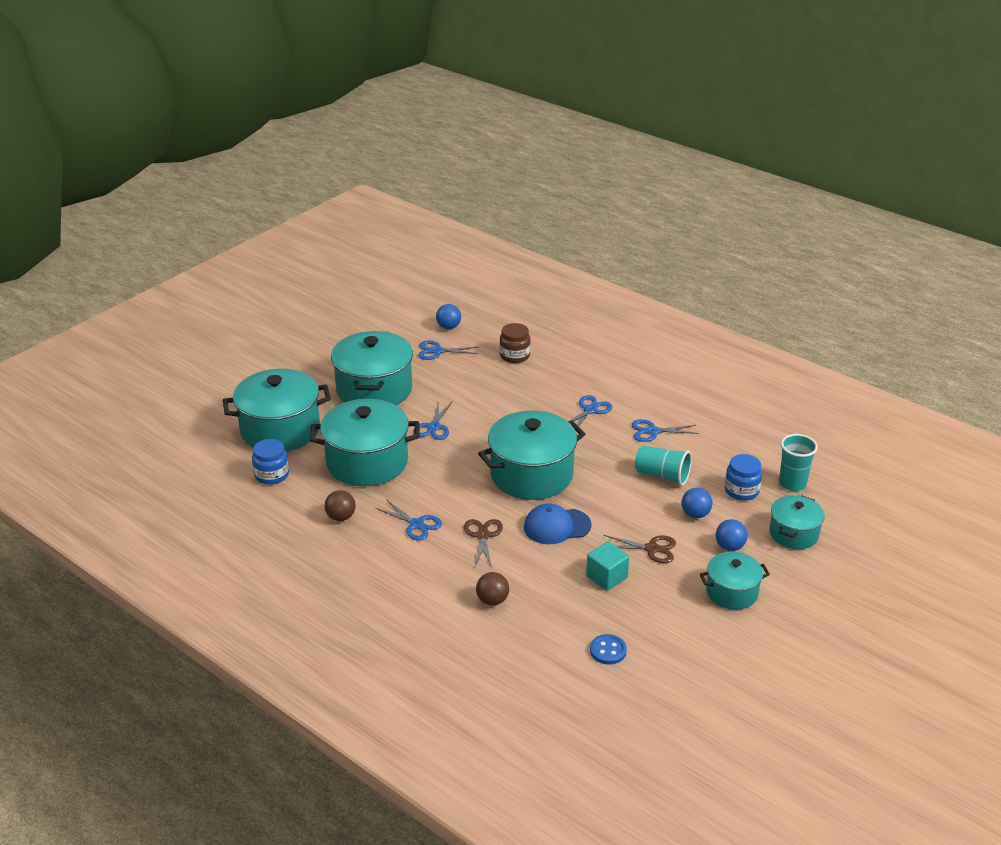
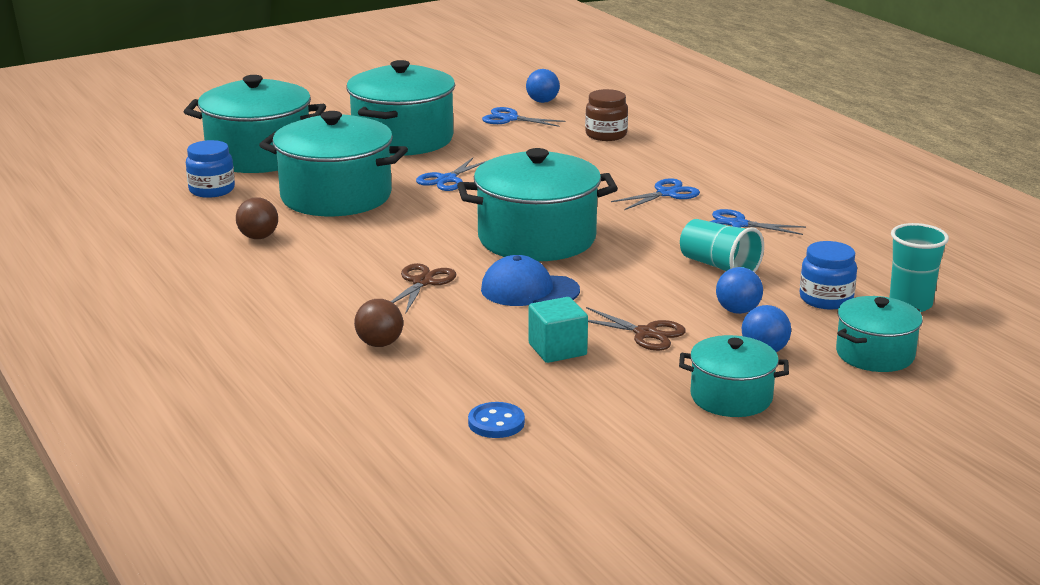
camera: 20 degrees right, 10 degrees down
(416, 524) = (345, 258): blue scissors -> none

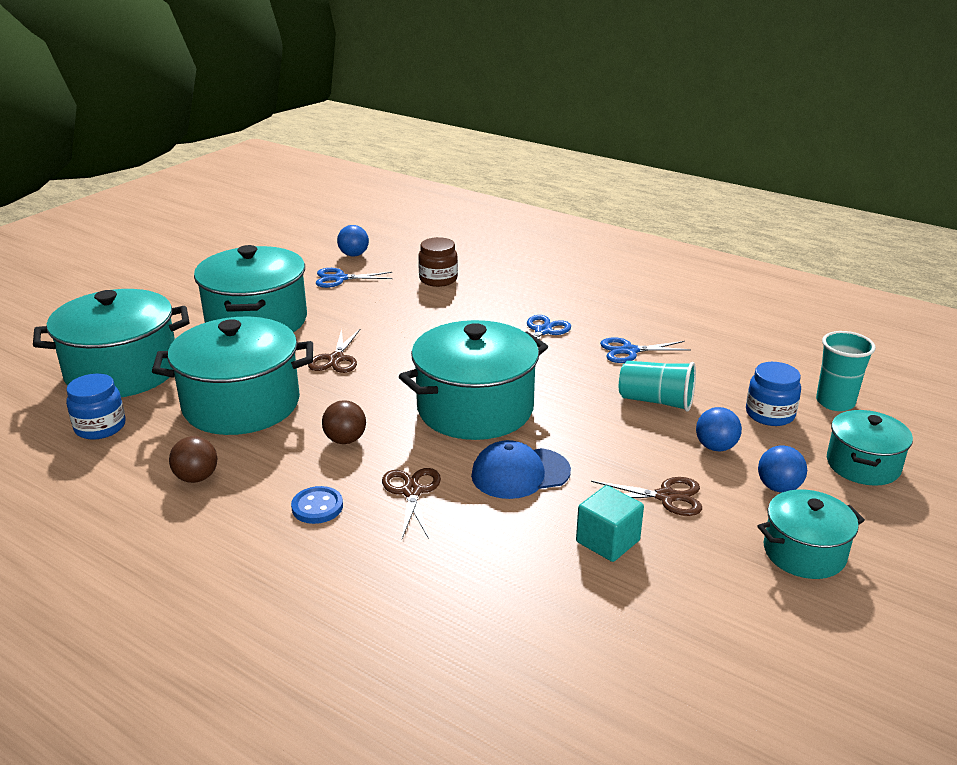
camera: 25 degrees left, 5 degrees up
(379, 344) = (433, 588): brown ball -> brown ball (345, 440)
(447, 179) = (336, 359): blue scissors -> brown scissors
(496, 423) = (634, 660): blue button -> blue button (317, 507)

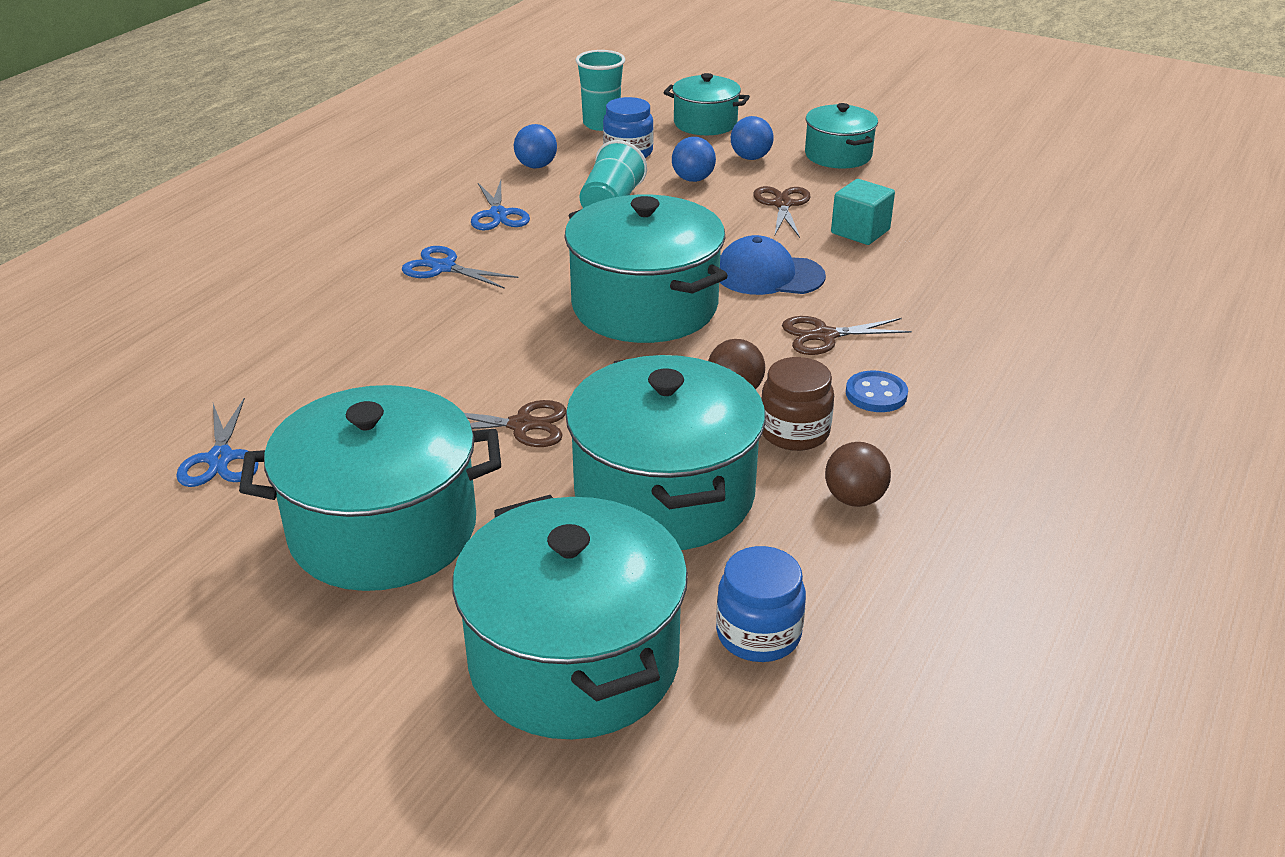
camera: 95 degrees left, 5 degrees up
(354, 255) = (112, 456): blue ball -> blue ball (536, 166)
(438, 279) = (253, 357): brown jar -> brown jar (794, 432)
(520, 473) = (769, 275): blue cap -> blue cap turned 120 degrees clockwise

